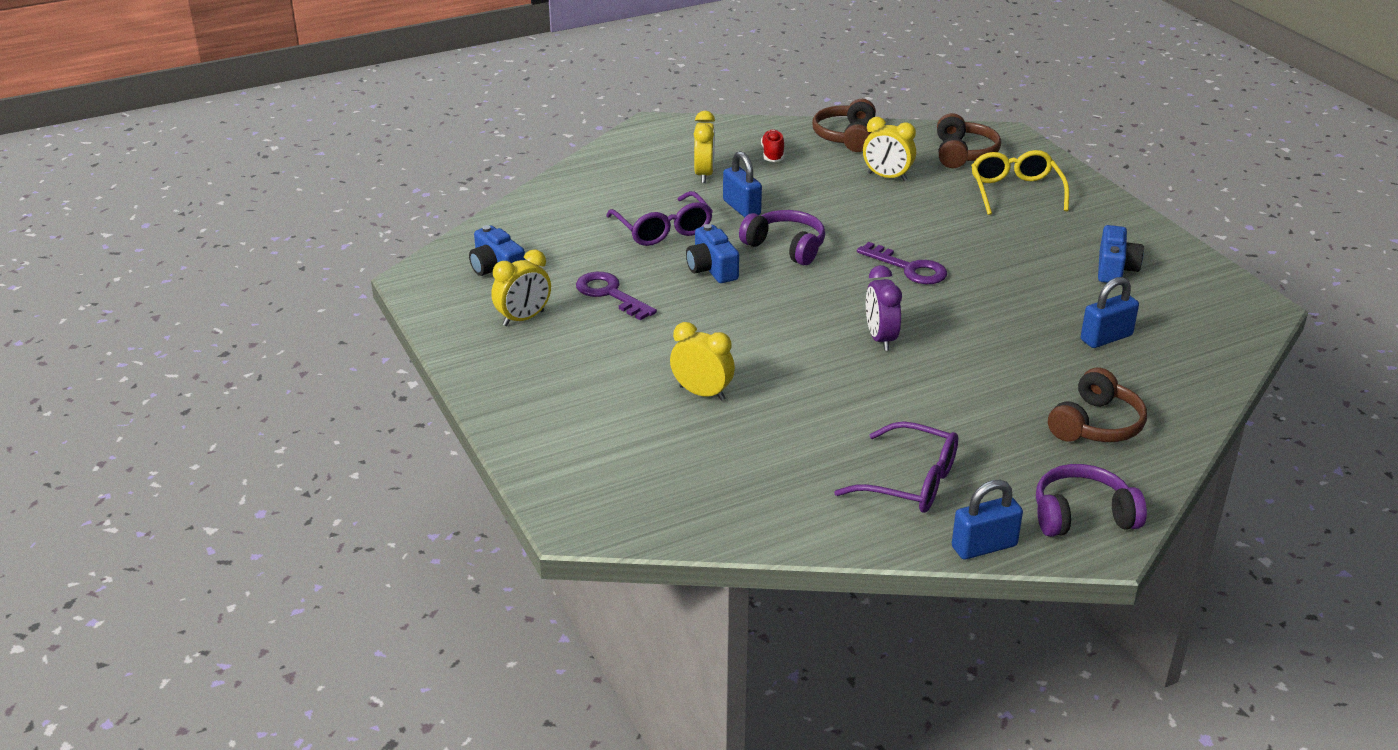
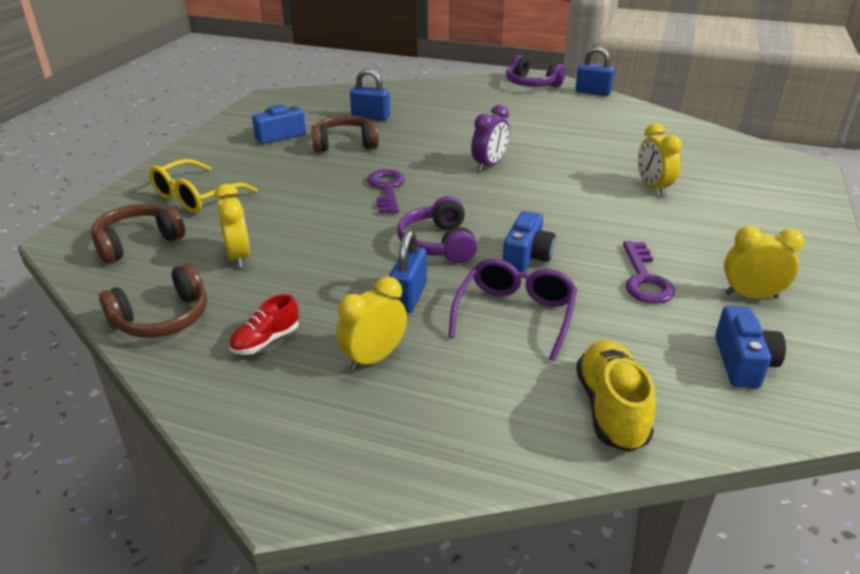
camera: 135 degrees left, 0 degrees up
(550, 212) = (611, 409): none -> yellow shoe
(911, 482) = (589, 116): purple glasses -> none
(1096, 425) = (459, 98): brown headphones -> brown headphones (345, 144)

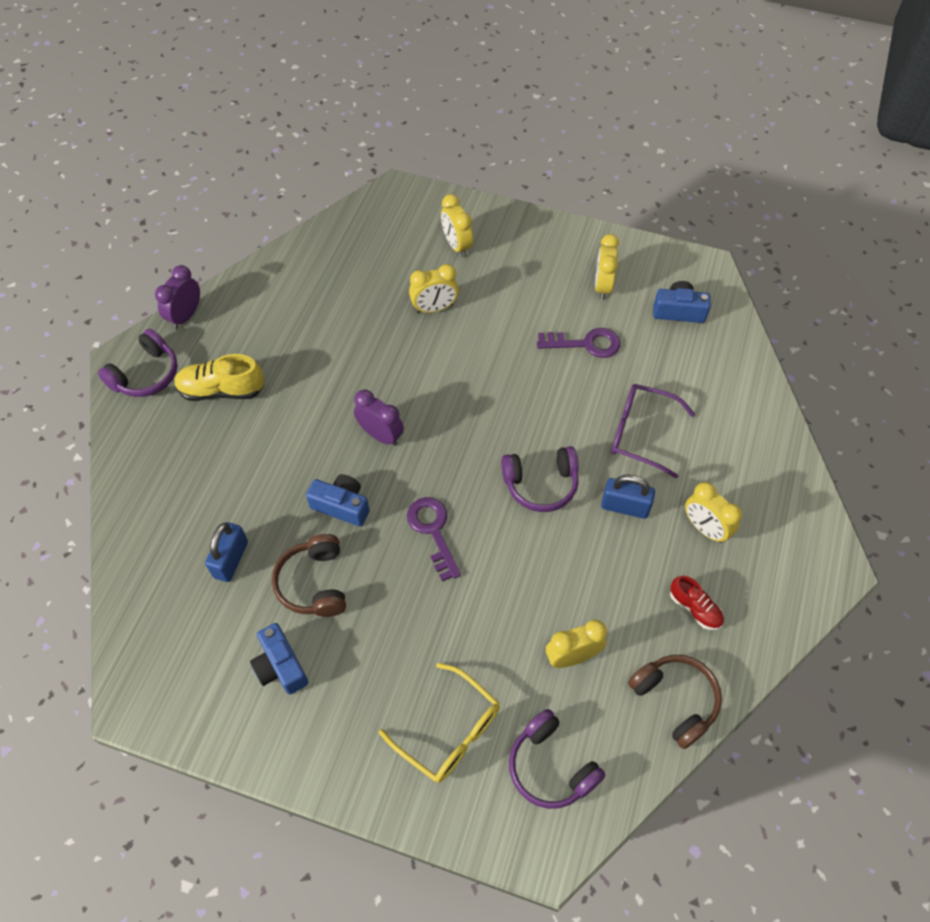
camera: 90 degrees left, 25 degrees up
(138, 242) = (551, 766): brown headphones -> purple headphones
(387, 189) = (433, 531): purple key -> purple key turned 75 degrees clockwise
(527, 257) = (559, 418): blue camera -> blue camera (341, 505)
(593, 92) = (186, 316): blue padlock -> purple clock
(611, 409) = (734, 389): yellow shoe -> yellow shoe (222, 390)
(751, 199) = (456, 245): none -> yellow clock

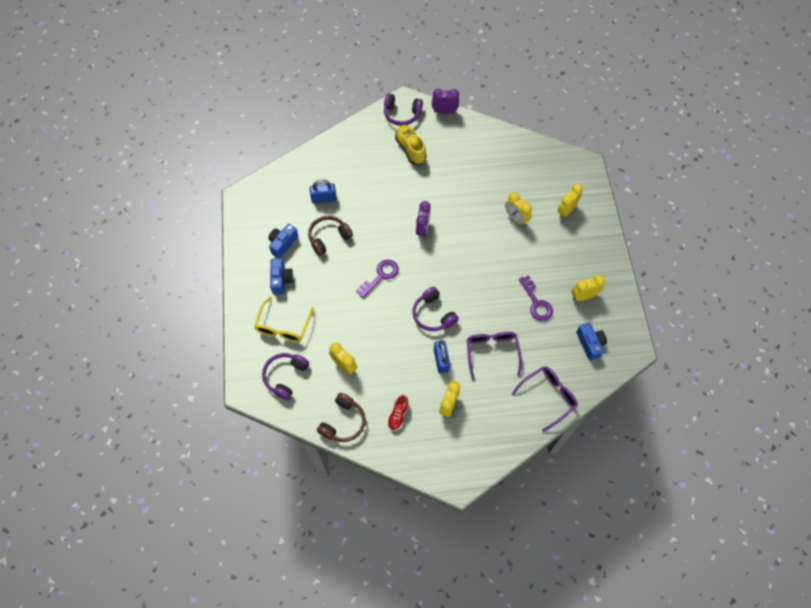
camera: 65 degrees right, 5 degrees up
(341, 505) = (374, 230): blue camera -> blue camera (281, 280)
(739, 394) = (548, 396): none -> purple glasses

